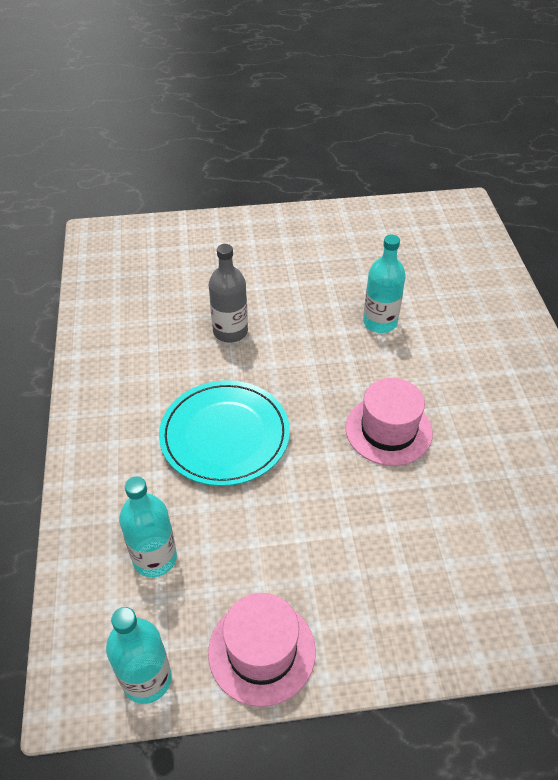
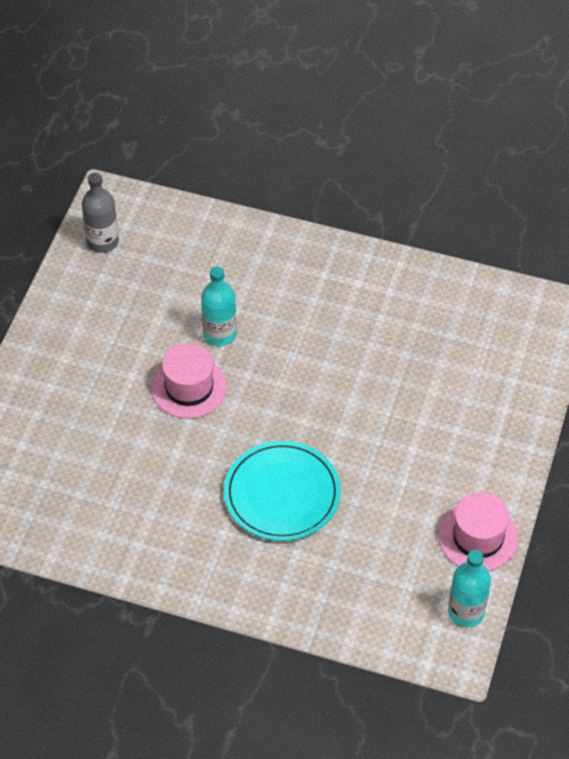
camera: 65 degrees left, 5 degrees up
(154, 558) = (373, 579): turquoise bottle -> none
(230, 331) = (165, 448): grey bottle -> grey bottle (102, 242)
(388, 430) = (337, 382): pink hat -> pink hat (189, 387)

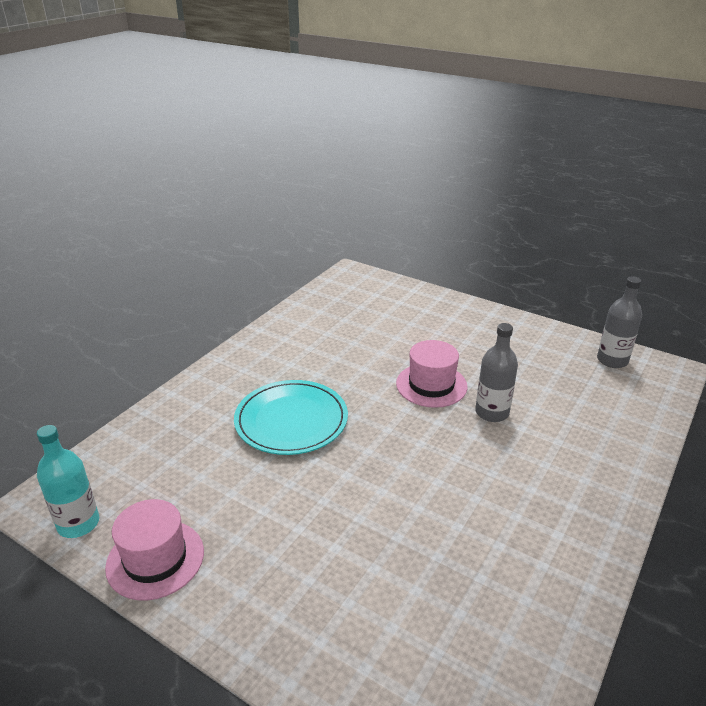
camera: 105 degrees right, 20 degrees down
(219, 334) = (492, 412): turquoise bottle -> grey bottle

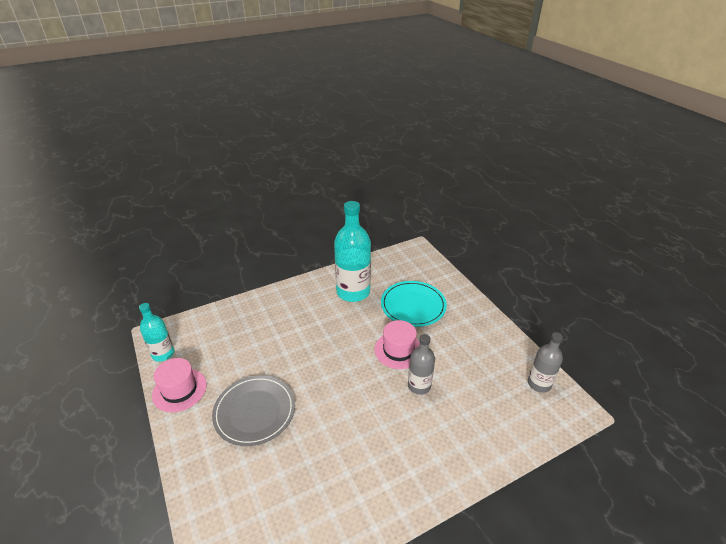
camera: 30 degrees right, 5 degrees up
(291, 420) = (301, 339): turquoise plate -> turquoise plate (413, 305)
(306, 533) = (254, 411): none -> grey plate
(312, 343) = (353, 292): none -> turquoise bottle

